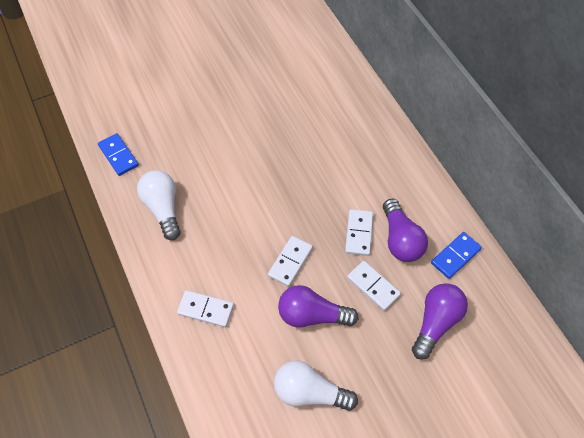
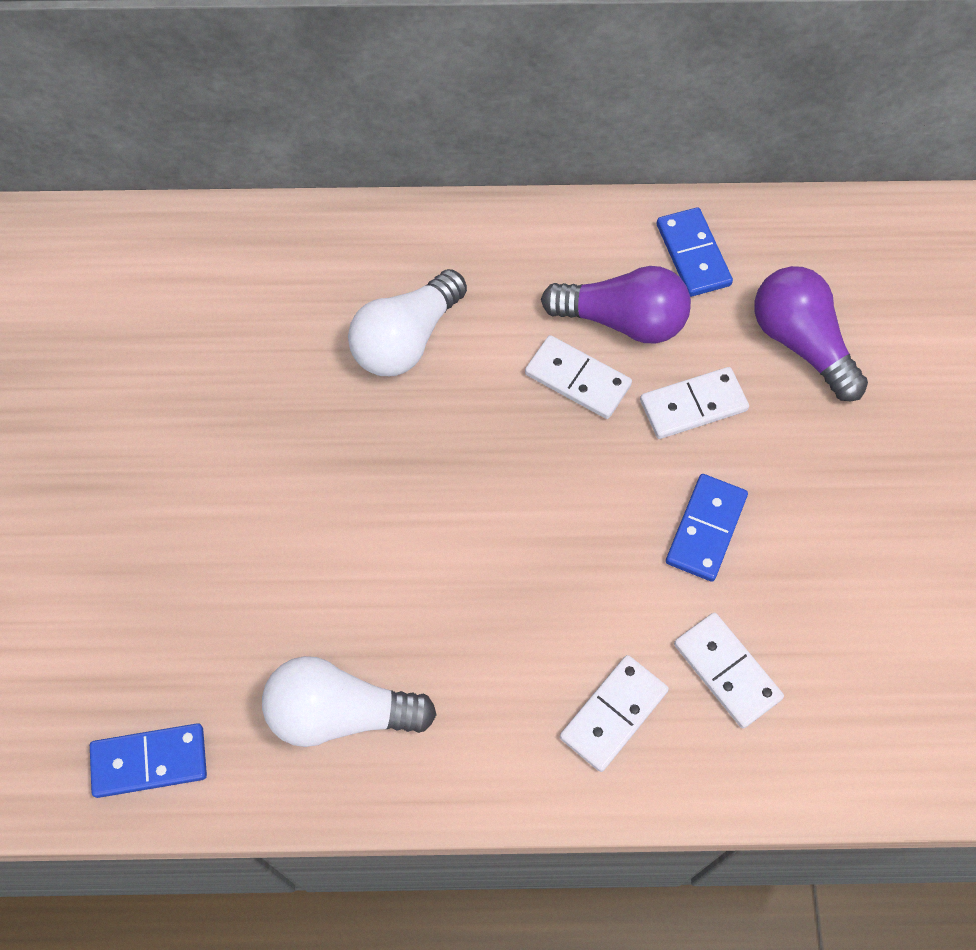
camera: 65 degrees left, 5 degrees up
(290, 262) = (581, 520): white domino -> white domino (727, 671)
(309, 392) = (849, 596): white light bulb -> white light bulb (406, 340)
(312, 315) = (706, 529): purple light bulb -> blue domino

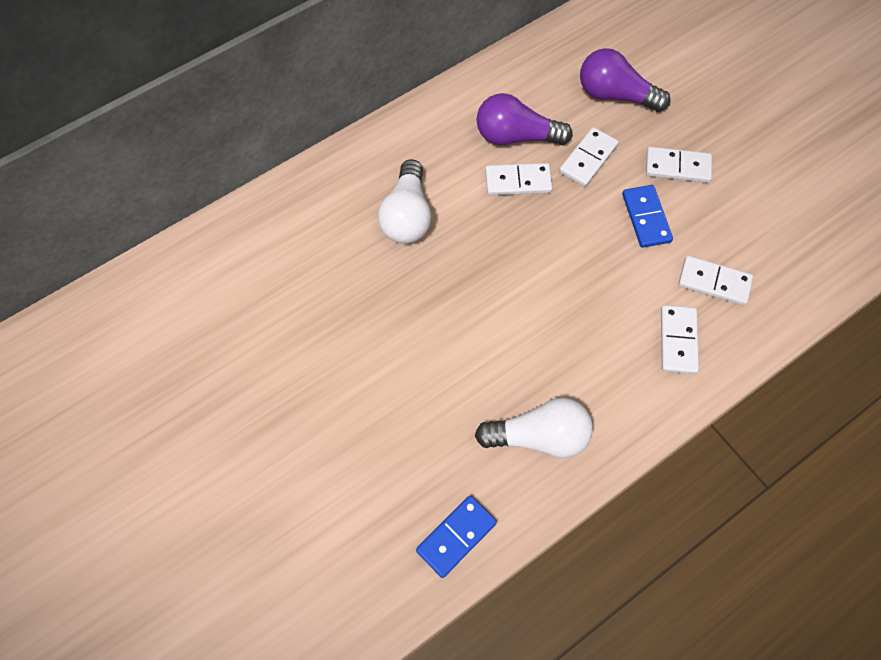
camera: 35 degrees left, 0 degrees up
(340, 713) = (539, 437): white light bulb -> white light bulb turned 150 degrees counterclockwise
(622, 320) = (516, 136): purple light bulb -> purple light bulb turned 150 degrees counterclockwise
(692, 255) = (524, 81): blue domino -> none
(806, 489) = (677, 167): none -> white domino

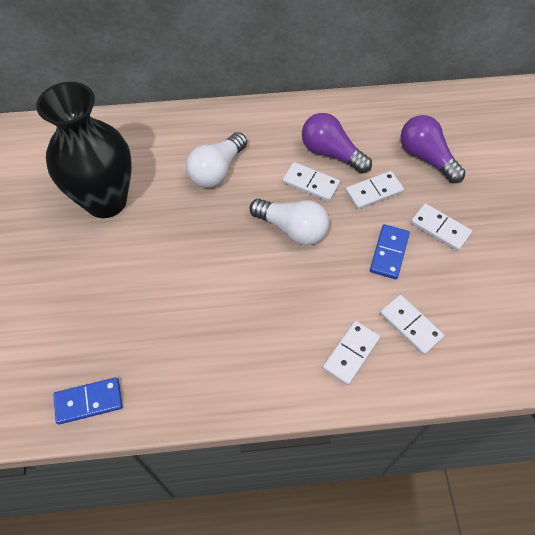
camera: 30 degrees right, 5 degrees down
(307, 313) = (106, 201): none -> black vase
(539, 437) = (197, 365): white light bulb -> white light bulb (292, 229)

